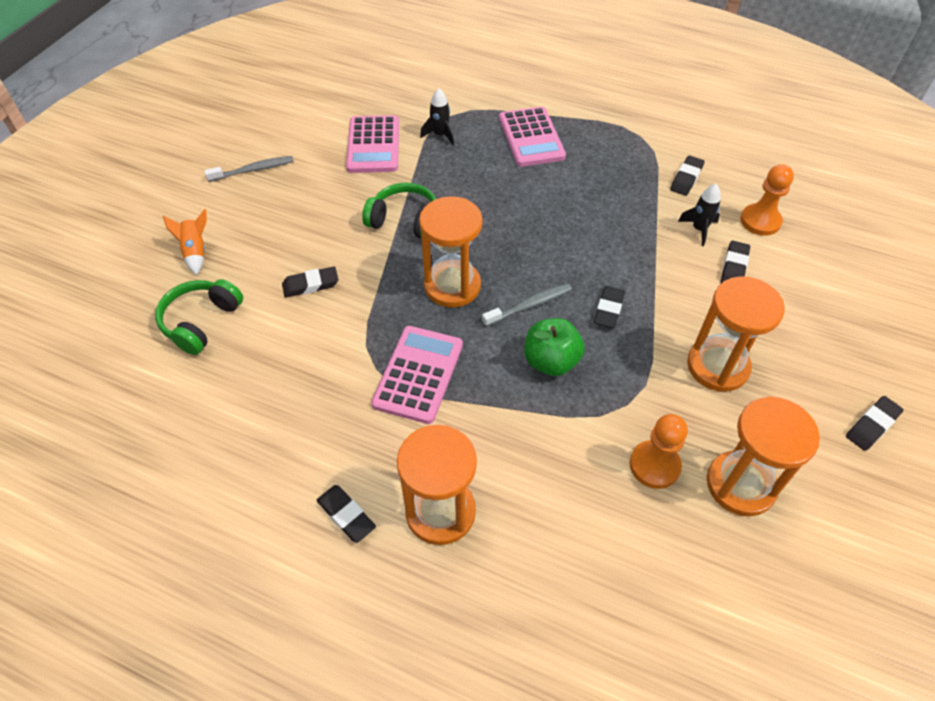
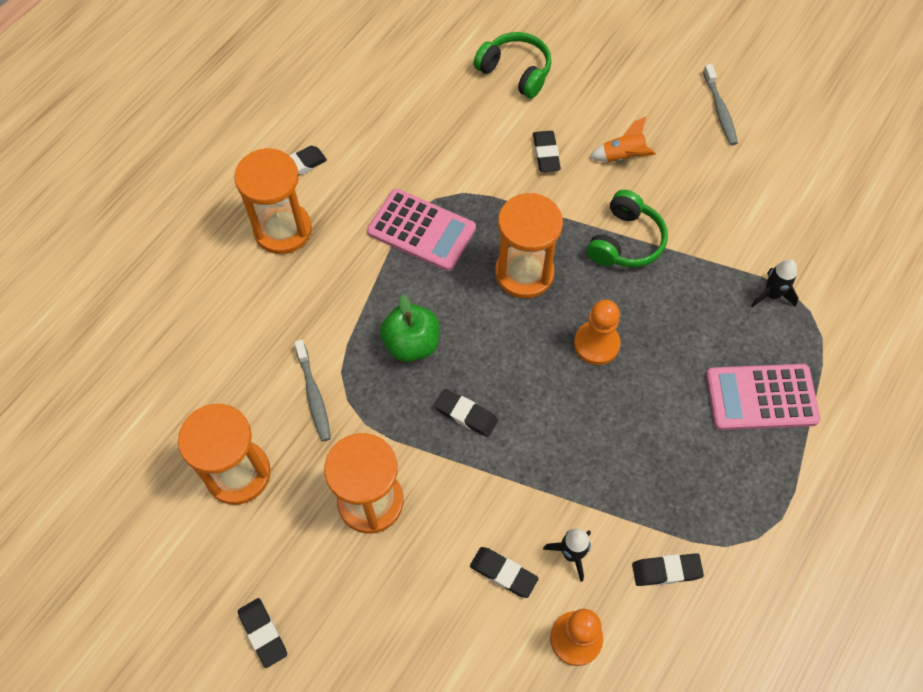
camera: 100 degrees right, 10 degrees up
(196, 252) = (603, 65): orange rocket -> orange rocket (623, 157)
(373, 145) = (755, 223): pink calculator -> none
(529, 305) = (485, 339): grey toothbrush -> grey toothbrush (313, 395)
(654, 465) = (277, 404): orange pawn -> orange pawn (596, 344)
(686, 178) = (666, 571): black eraser -> black eraser turned 45 degrees counterclockwise

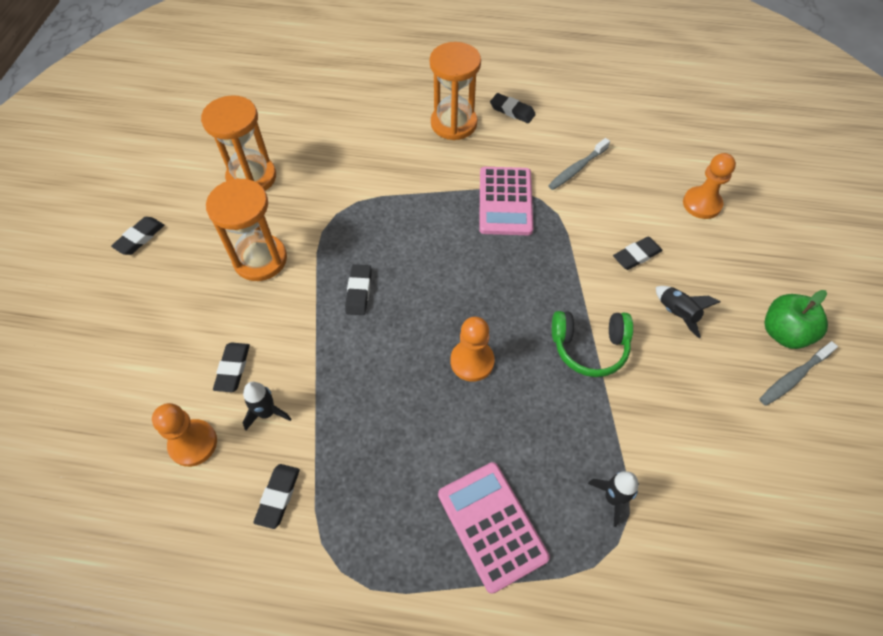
camera: 65 degrees right, 5 degrees down
(313, 395) = (330, 193): grey toothbrush -> grey toothbrush (577, 169)
(411, 344) = (402, 234): green apple -> green apple (784, 333)
(515, 72) = (701, 204): green headphones -> orange pawn
(524, 273) = (509, 283): orange hourglass -> none
(623, 157) = (677, 314): orange rocket -> black rocket
(666, 571) = (278, 496): black eraser -> black eraser turned 45 degrees clockwise

